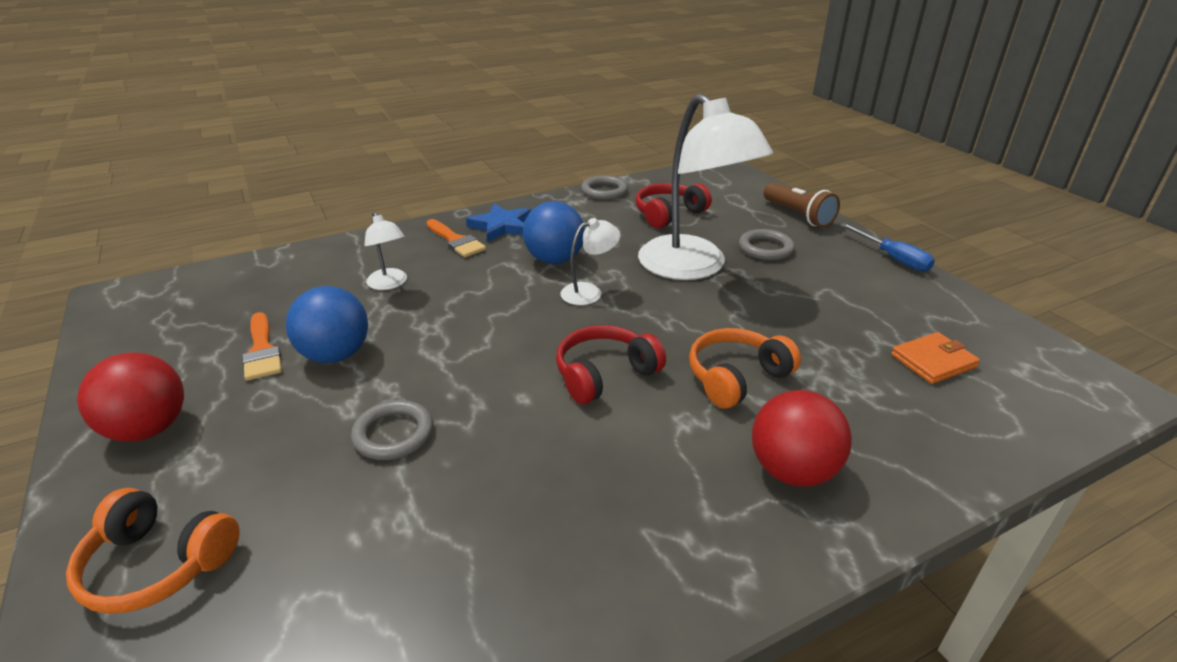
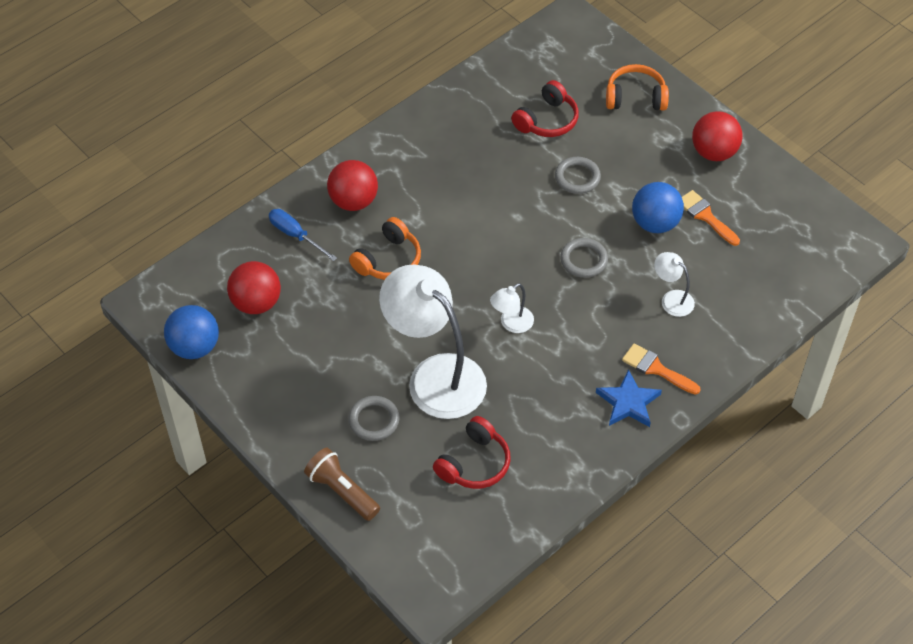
camera: 165 degrees right, 20 degrees up
(554, 260) = (556, 360): blue ball -> blue ball (195, 347)
(604, 191) = (554, 498): grey ring -> grey ring (584, 260)
(604, 374) = (473, 244): red headphones -> red headphones (547, 120)
(893, 258) = (259, 430): blue screwdriver -> blue screwdriver (295, 235)
(933, 361) = (256, 303): orange wallet -> red ball

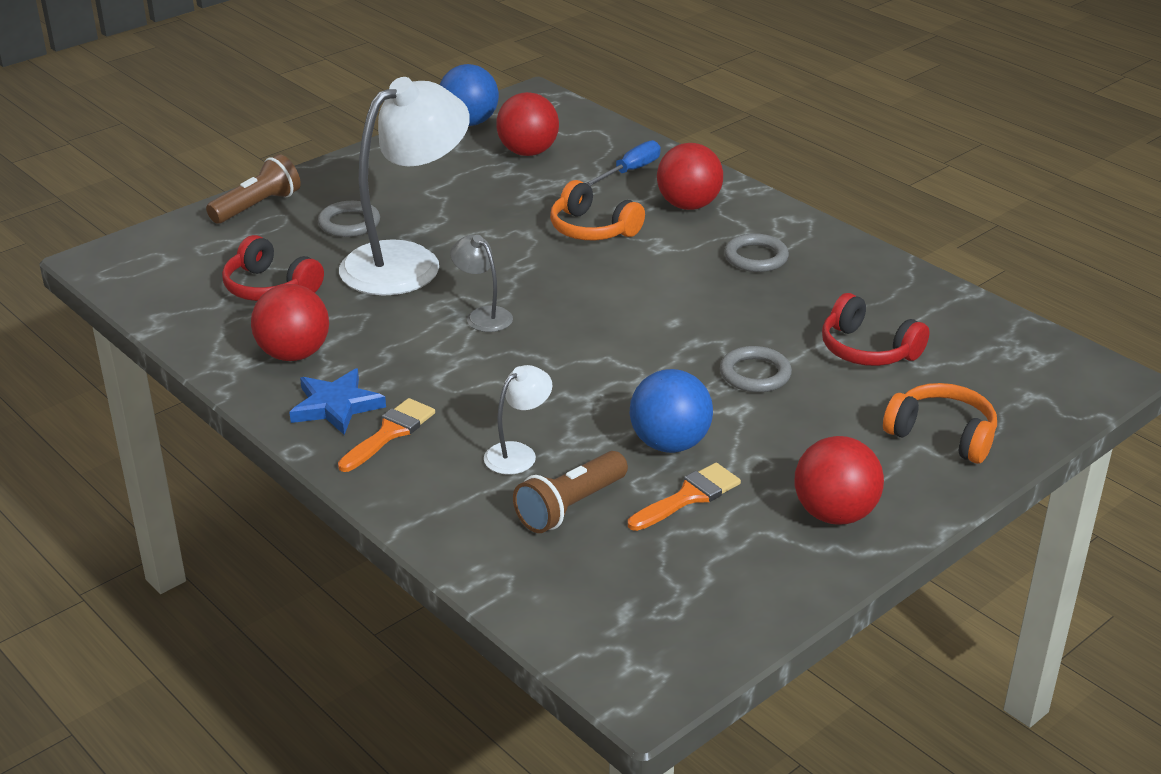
camera: 90 degrees right, 20 degrees down
(511, 324) = (483, 315): white lamp -> grey lamp
(566, 435) = (294, 354): none -> red ball
(584, 260) = (594, 375): grey ring -> grey ring (756, 257)
(635, 97) = (942, 435): orange headphones -> orange headphones turned 60 degrees counterclockwise
(721, 272) = (570, 507): none -> brown flashlight

